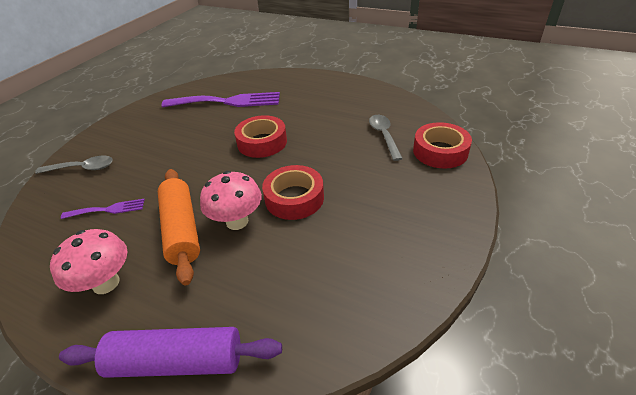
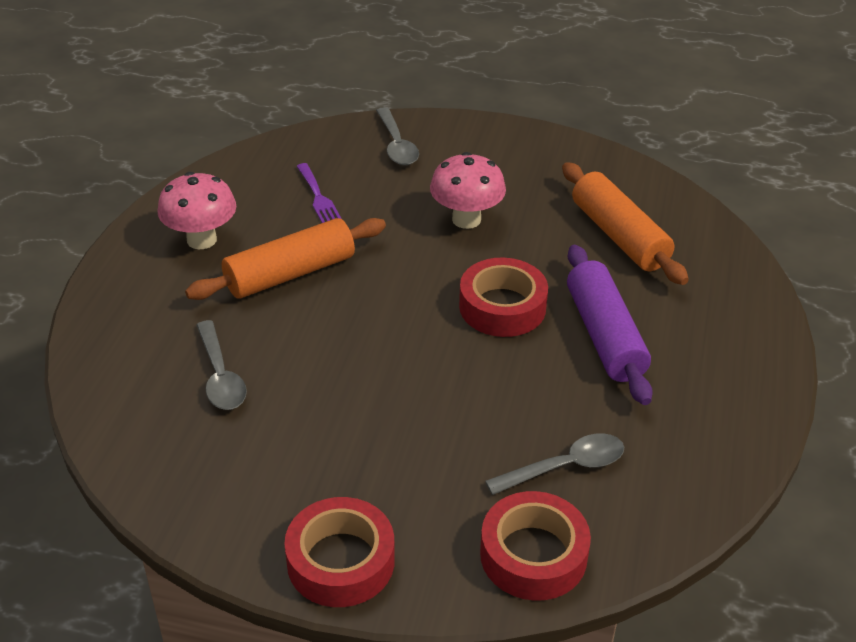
camera: 75 degrees right, 0 degrees up
(177, 361) = (105, 324): purple rolling pin -> purple rolling pin (605, 335)
(227, 102) = (619, 236): purple fork -> orange rolling pin
(237, 221) = (311, 321): pink mushroom -> pink mushroom (466, 219)
(274, 274) = (220, 376): none -> grey spoon
(294, 198) = (367, 370): red tape -> red tape (340, 561)

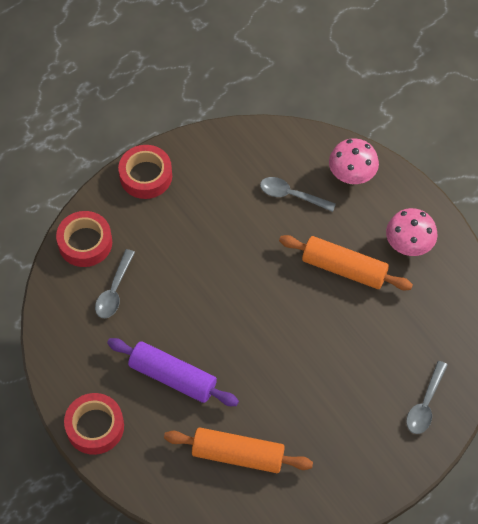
camera: 130 degrees right, 20 degrees up
(290, 274) = (344, 269): orange rolling pin -> orange rolling pin turned 75 degrees counterclockwise
(319, 198) = (402, 325): purple fork -> none
(397, 145) = (425, 404): grey spoon -> grey spoon turned 90 degrees counterclockwise
(466, 219) = (319, 386): pink mushroom -> pink mushroom (351, 176)
(502, 307) = (234, 347): red tape -> red tape (95, 427)

